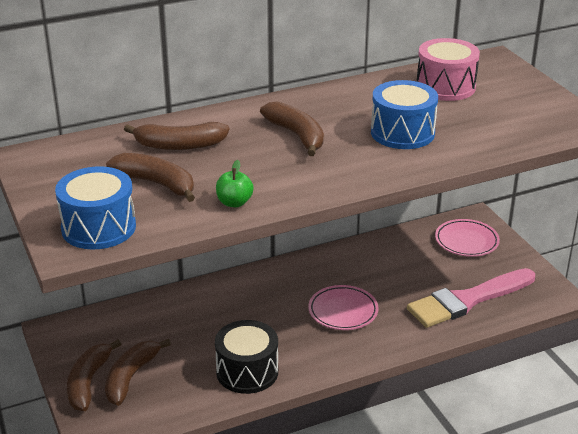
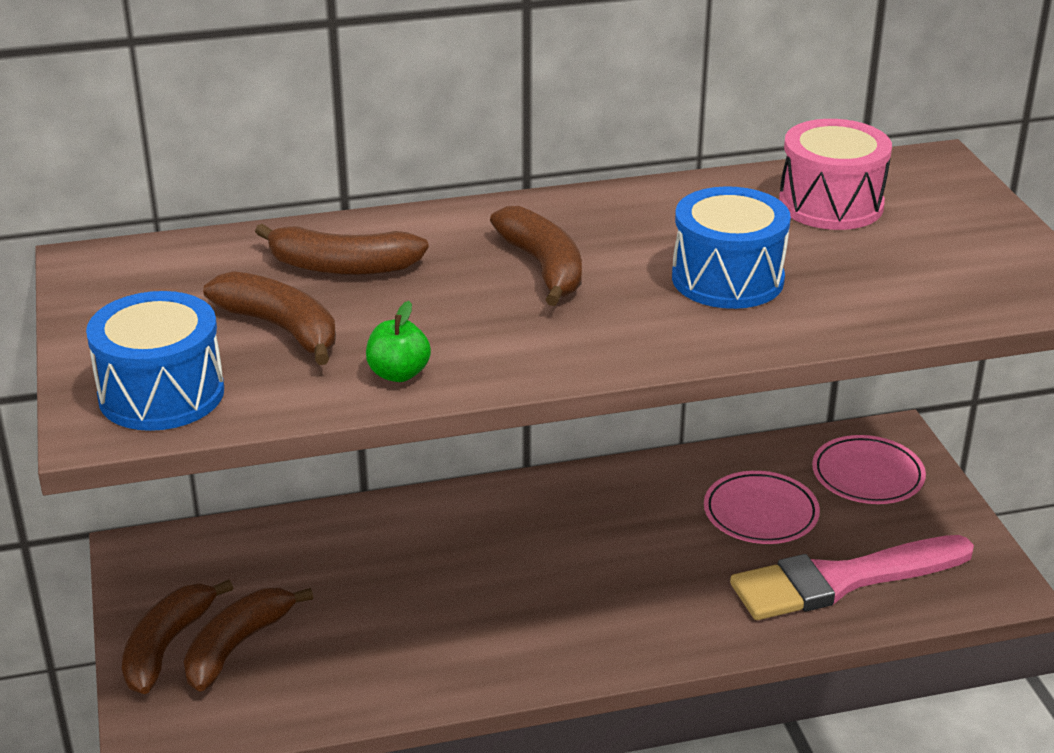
camera: 10 degrees right, 0 degrees up
(247, 371) = (430, 660): black drum -> none
(343, 311) = (620, 575): pink plate -> pink plate (760, 513)

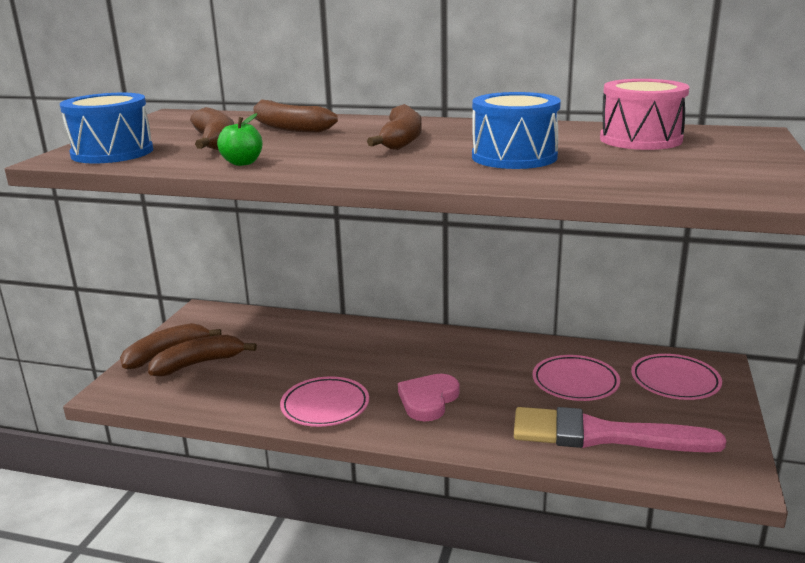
camera: 30 degrees right, 10 degrees down
(487, 653) = (325, 406): none -> pink plate
(609, 598) = (428, 400): none -> pink heart

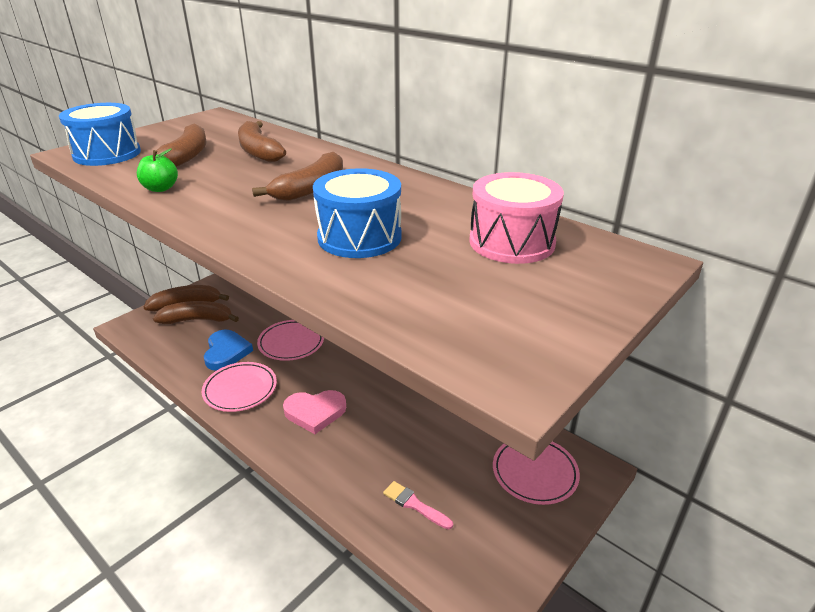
camera: 25 degrees right, 10 degrees up
(269, 381) = (226, 352): none -> blue heart
(428, 400) = (315, 412): pink heart -> pink heart turned 150 degrees counterclockwise
(575, 382) = (445, 440): pink plate -> pink plate (291, 343)
(602, 435) = (414, 505): pink brush -> pink brush, size x0.41

